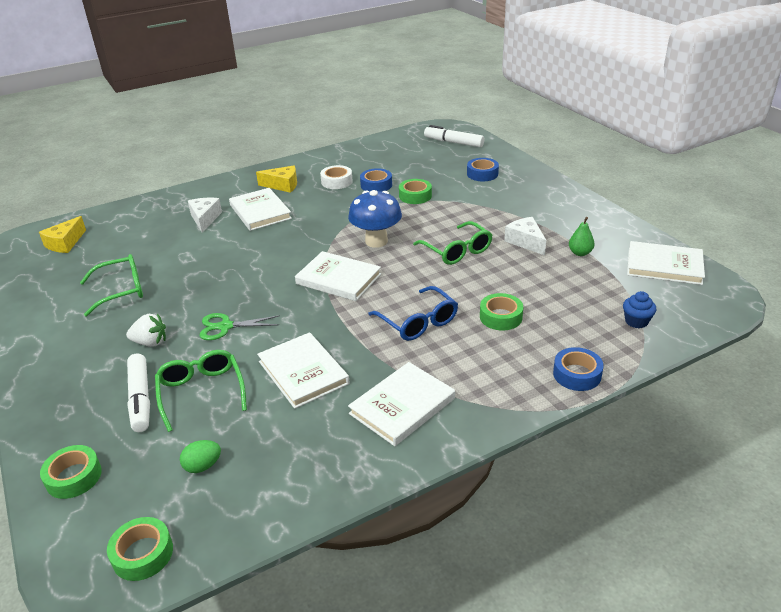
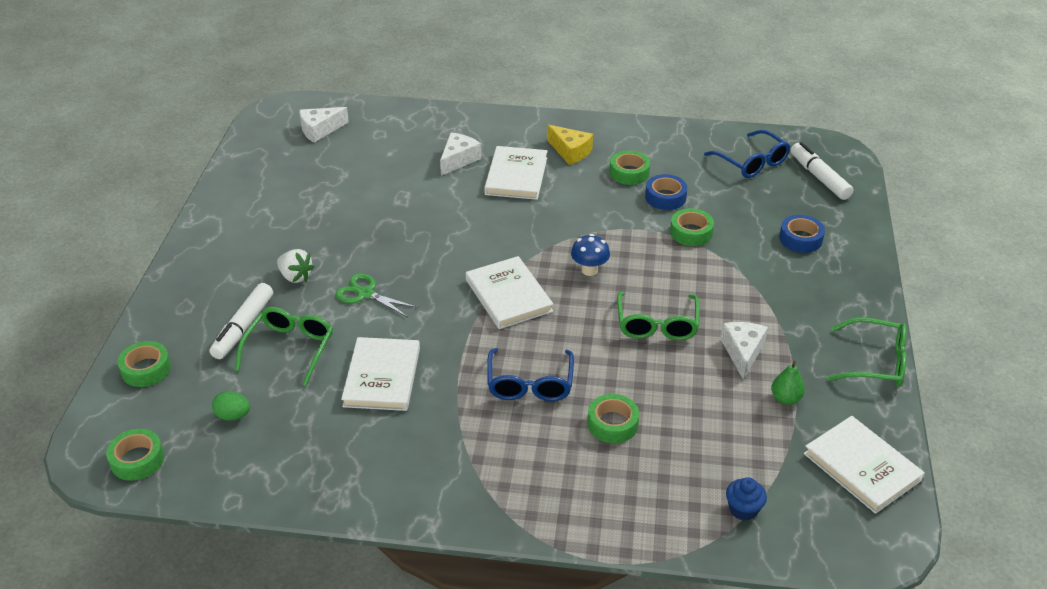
camera: 35 degrees right, 5 degrees up
(65, 243) = (320, 130): yellow cheese -> white cheese
(121, 290) = (319, 208): green glasses -> green glasses (875, 362)
(337, 182) = (629, 173): white tape -> green tape
(376, 241) = (589, 270): blue mushroom -> blue mushroom, size x0.61
(402, 406) = (427, 458): white book -> none
(406, 149) = (752, 162): none -> blue glasses
(577, 374) = (612, 525): blue tape -> none

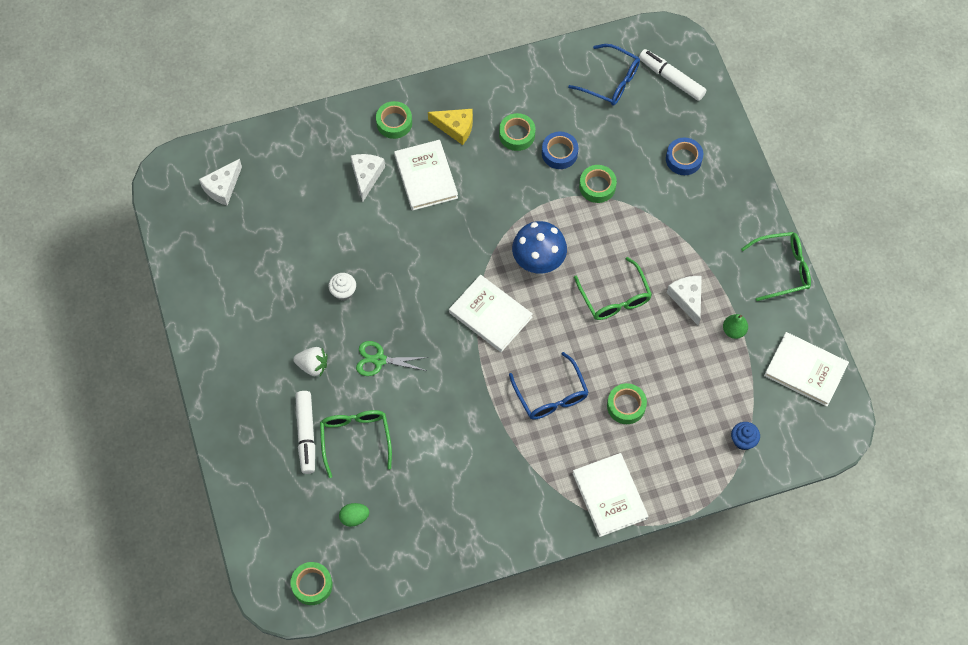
camera: 25 degrees left, 25 degrees up
(146, 369) = (259, 505): green tape -> green tape (394, 123)
(371, 232) = (343, 292): none -> white cupcake
(382, 377) = (441, 435): white book -> white book (609, 496)
(589, 270) = (538, 261): blue mushroom -> blue mushroom, size x1.65

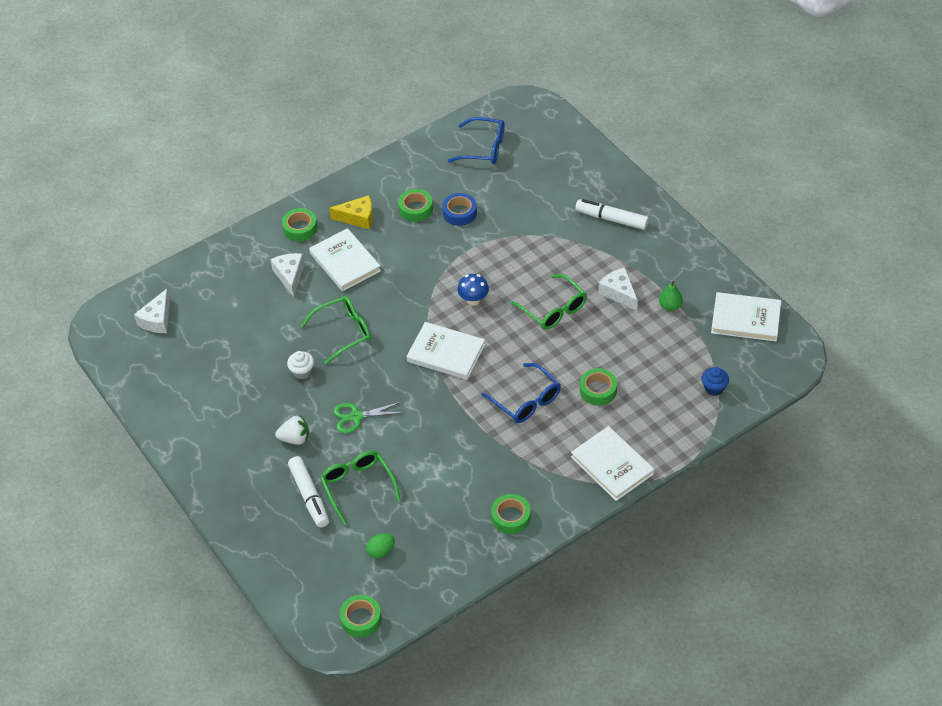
camera: 15 degrees left, 15 degrees down
(538, 261) = (473, 300): blue mushroom -> blue mushroom, size x0.61
(597, 186) = (503, 229): green tape -> green tape (511, 517)
(671, 78) = (536, 133): white marker -> white marker (612, 219)
(683, 159) = (572, 189): blue tape -> none
(782, 269) = (693, 248): green glasses -> green glasses (343, 332)

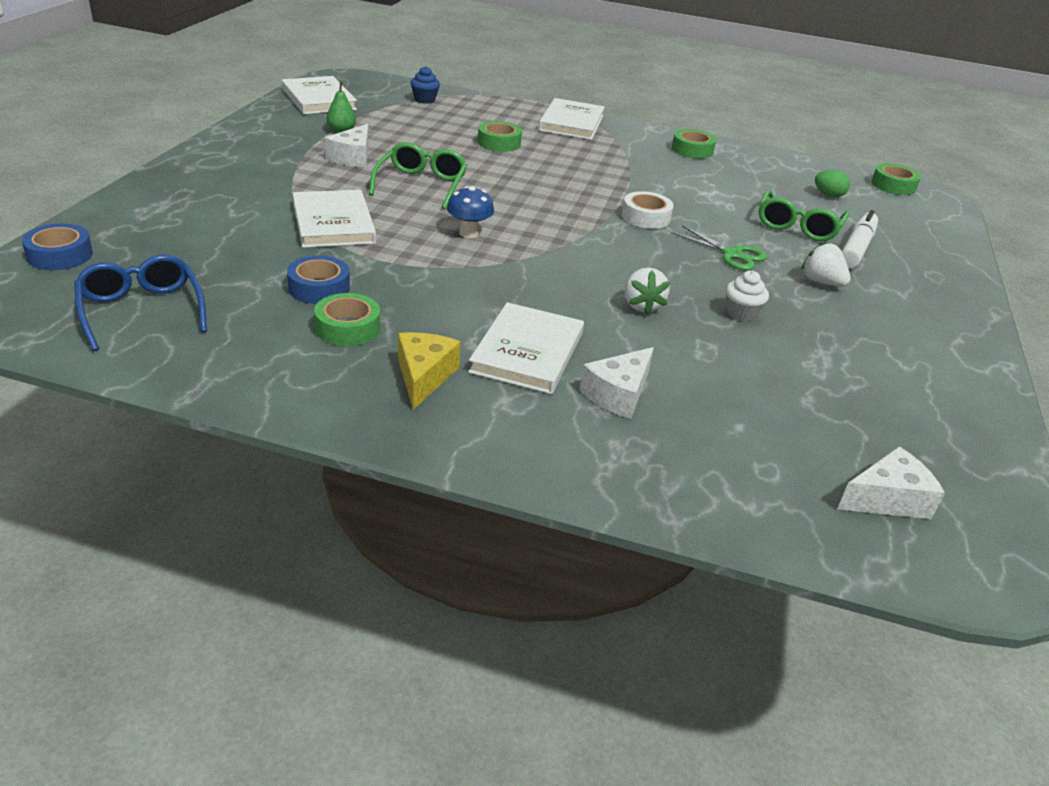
camera: 135 degrees left, 15 degrees down
(300, 228) = (513, 429): green tape -> none
(343, 332) = (642, 306): green glasses -> white strawberry
(358, 218) = (424, 376): yellow cheese -> yellow cheese turned 45 degrees clockwise
(431, 404) = (646, 217): none -> white tape
(446, 353) = (569, 228): white book -> white book (333, 223)
(526, 401) = (563, 171): blue glasses -> none
(560, 134) = (60, 255): none -> blue tape
(612, 219) = (228, 183): white marker -> none

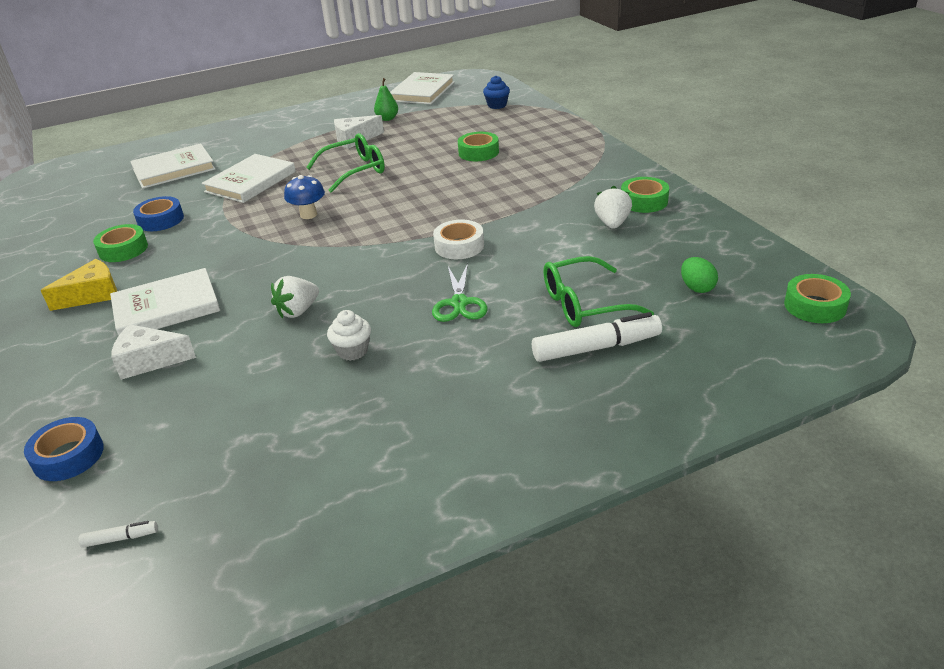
camera: 55 degrees right, 0 degrees up
(60, 255) = (105, 160): blue tape -> blue tape (68, 456)
(141, 310) = (73, 202): blue glasses -> none
(571, 123) = (579, 149): white book -> white book (174, 169)
(821, 282) = (482, 360): white strawberry -> white strawberry (612, 223)
(887, 499) = (120, 538): white cheese -> white marker

